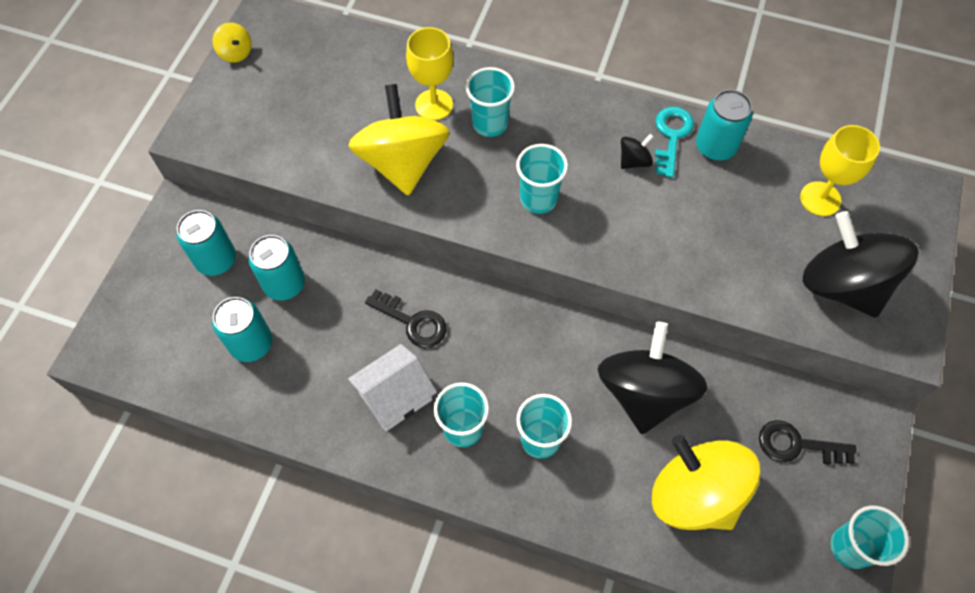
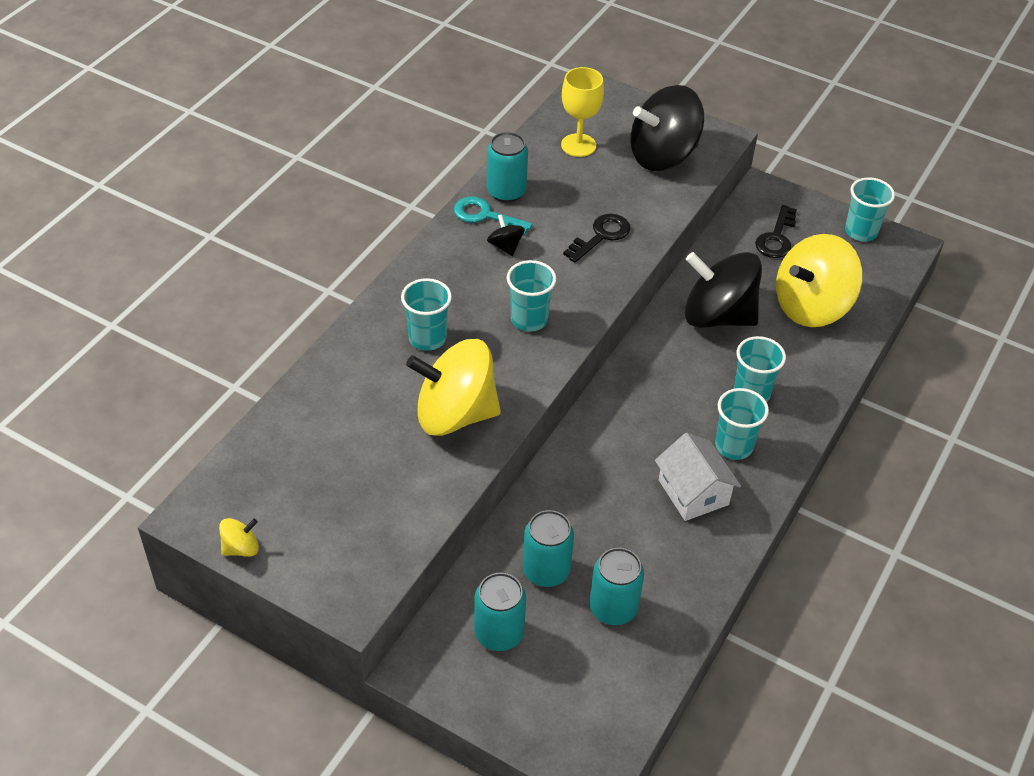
camera: 80 degrees left, 15 degrees down
(412, 322) = (615, 466): black key -> black key (601, 236)
(434, 105) = (387, 378): yellow goblet -> none

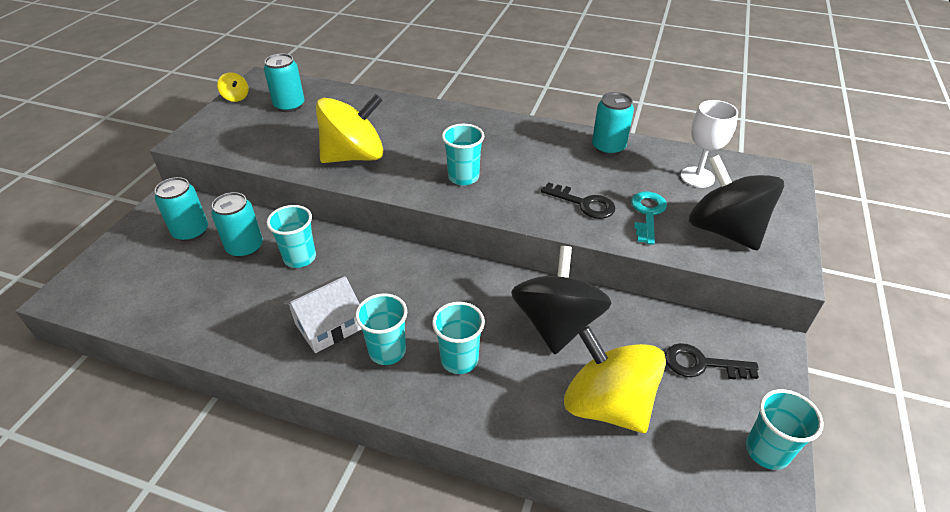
camera: 80 degrees right, 5 degrees down
(427, 338) = (427, 134): turquoise cup -> turquoise cup (300, 258)
(455, 414) = (354, 156): yellow spinning top -> yellow spinning top turned 75 degrees clockwise
(485, 216) = (572, 141): turquoise key -> turquoise key (647, 214)
(505, 246) = (542, 155): black spinning top -> none
(578, 145) = (697, 177): yellow goblet -> white goblet
(613, 608) = (206, 288): turquoise can -> turquoise can (289, 105)

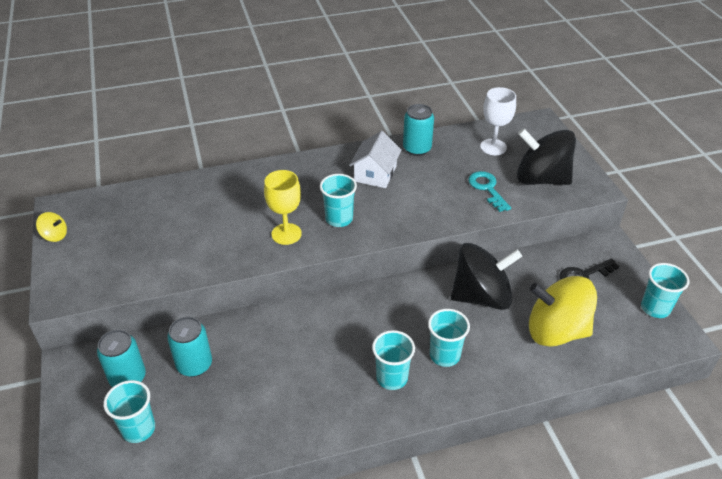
camera: 35 degrees left, 0 degrees up
(289, 105) = (120, 221): turquoise can -> none
(300, 258) = (251, 348): turquoise cup -> turquoise cup (138, 429)
(328, 326) = (331, 386): white house -> white house (375, 174)
(354, 156) = (233, 241): yellow spinning top -> none
(403, 169) = (286, 234): none -> yellow goblet
(557, 324) = (481, 296): black spinning top -> black spinning top turned 105 degrees clockwise
(584, 204) = (441, 200): black key -> none

